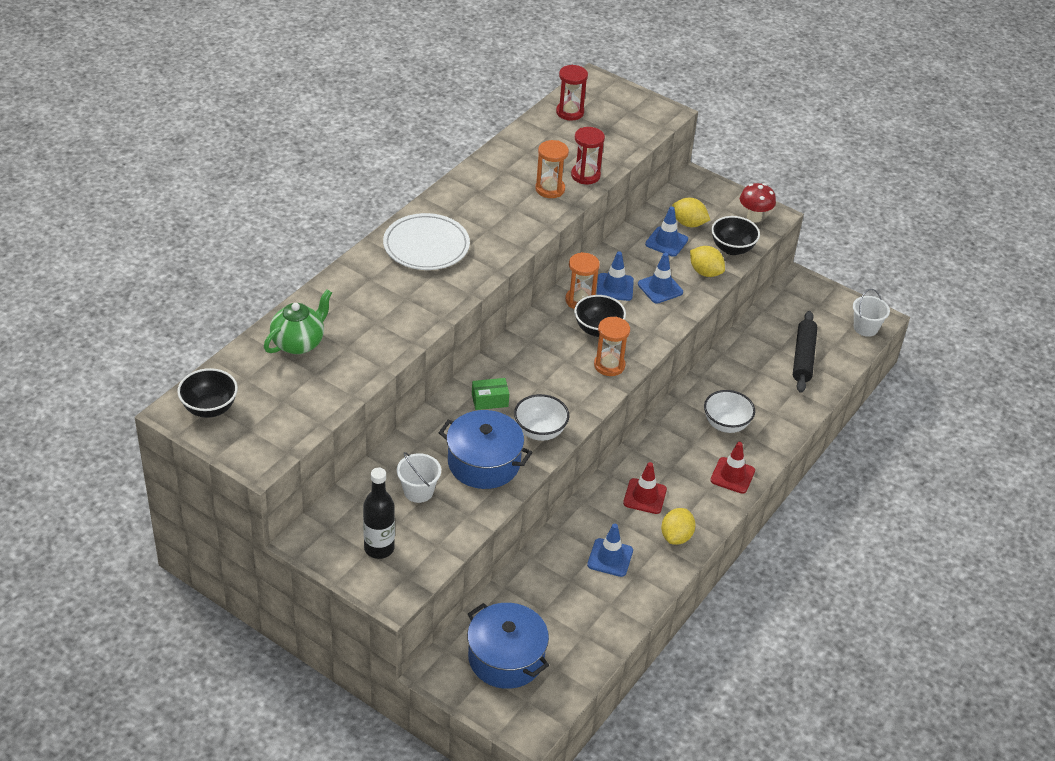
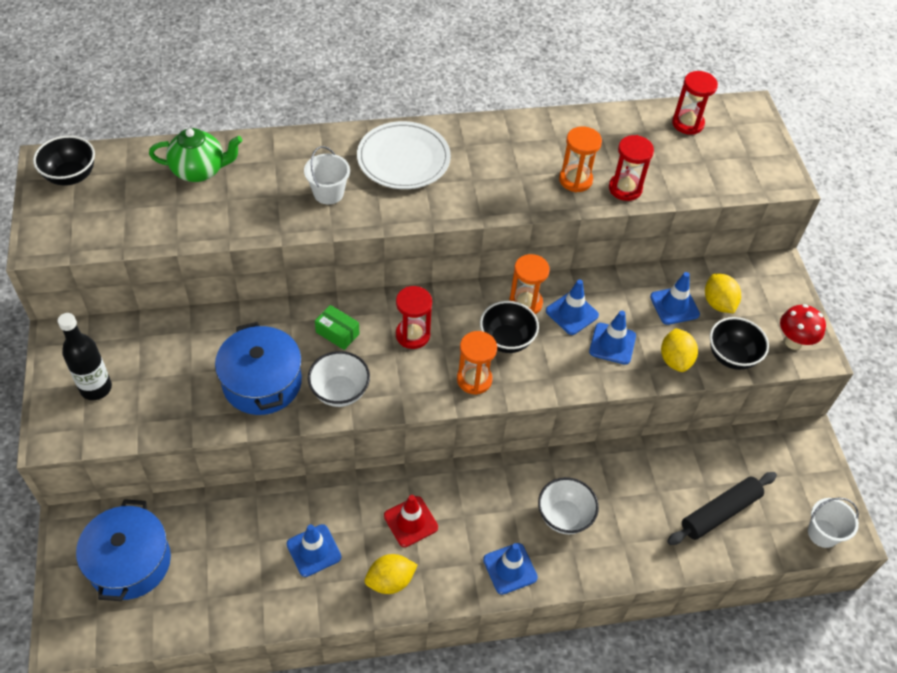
camera: 45 degrees right, 10 degrees up
(418, 491) = (184, 365): white bucket -> white bucket (328, 193)
(538, 367) = (412, 335): none -> red hourglass
(732, 475) = (510, 568): red traffic cone -> blue traffic cone

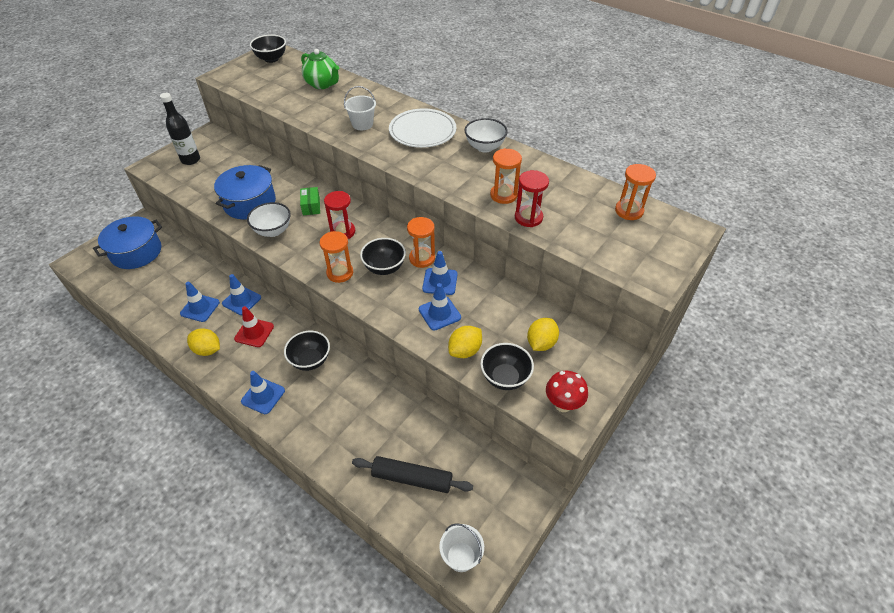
camera: 50 degrees right, 5 degrees down
(504, 497) = (310, 360): none -> black bowl
(564, 516) = (325, 397): white bowl -> white bowl (485, 147)
(674, 306) = (509, 323): blue traffic cone -> blue traffic cone (241, 300)
(687, 123) = (629, 211): red hourglass -> orange hourglass

